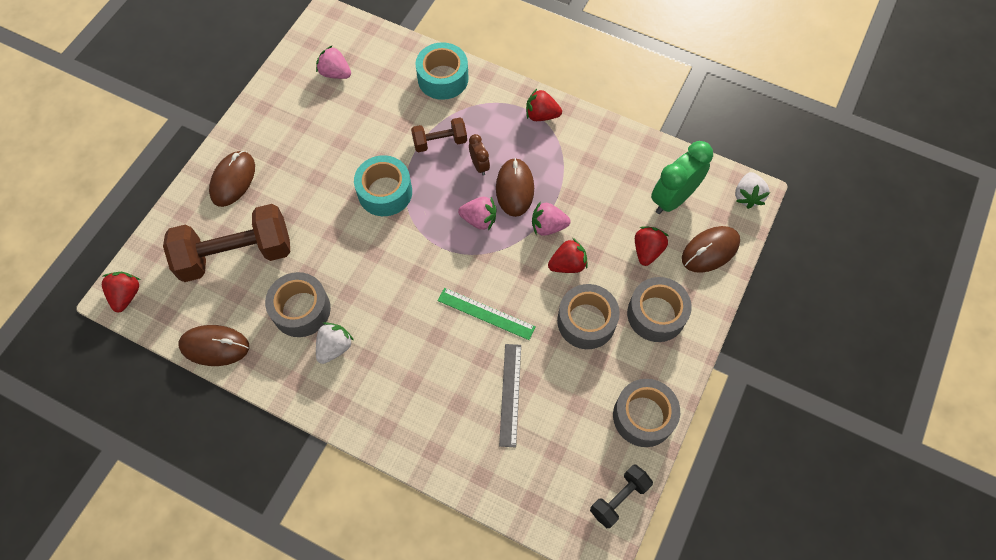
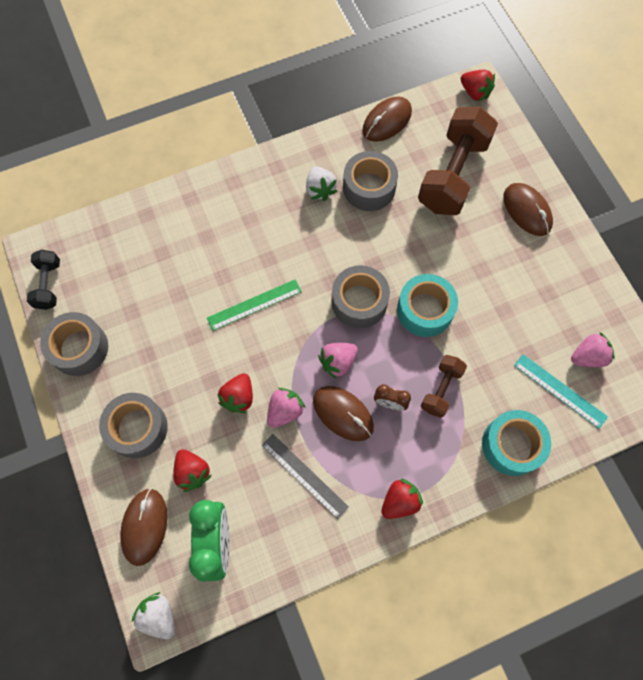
camera: 130 degrees right, 5 degrees up
(377, 74) = (560, 390): none -> turquoise ruler
(510, 394) = (181, 274): grey ruler -> grey ruler (304, 475)
(586, 321) = (182, 370): grey tape -> grey tape (359, 302)

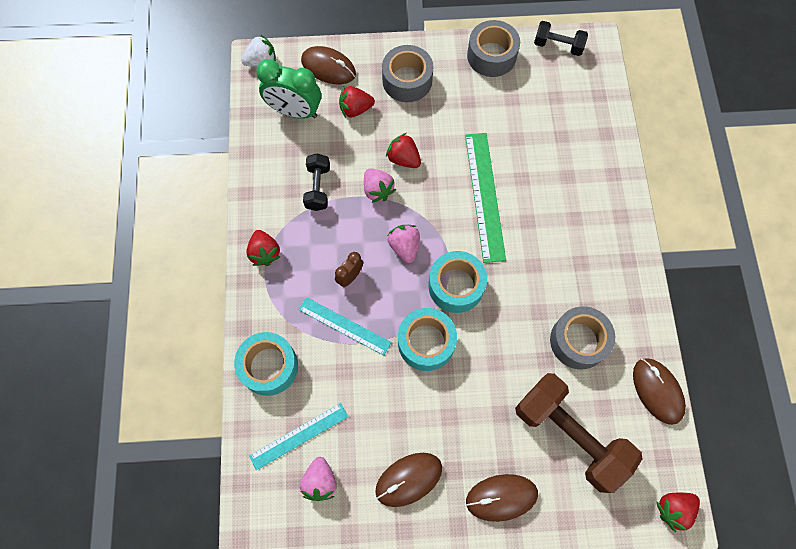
camera: 110 degrees right, 0 degrees up
(254, 304) = (484, 196): green ruler -> green ruler, size x1.53
(304, 475) = (318, 188): grey ruler -> black dumbbell
(320, 189) = (589, 292): white strawberry -> none
(343, 414) = (356, 235): brown mouse -> brown mouse (408, 479)
(359, 302) = (456, 286): grey tape -> turquoise tape
(441, 389) = (344, 326): brown dumbbell -> turquoise ruler

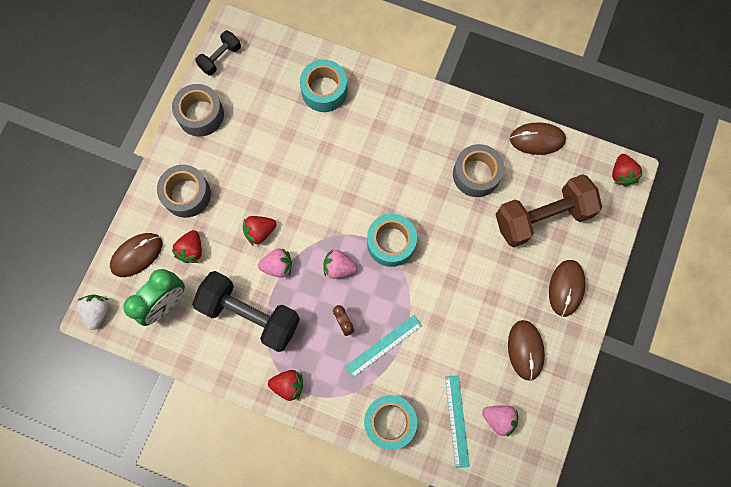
camera: 65 degrees left, 5 degrees up
(318, 188) = (250, 315): black dumbbell -> black dumbbell, size x1.97
(426, 342) = (426, 287): turquoise tape -> turquoise tape (324, 90)
(484, 196) = (325, 183): green ruler -> none

